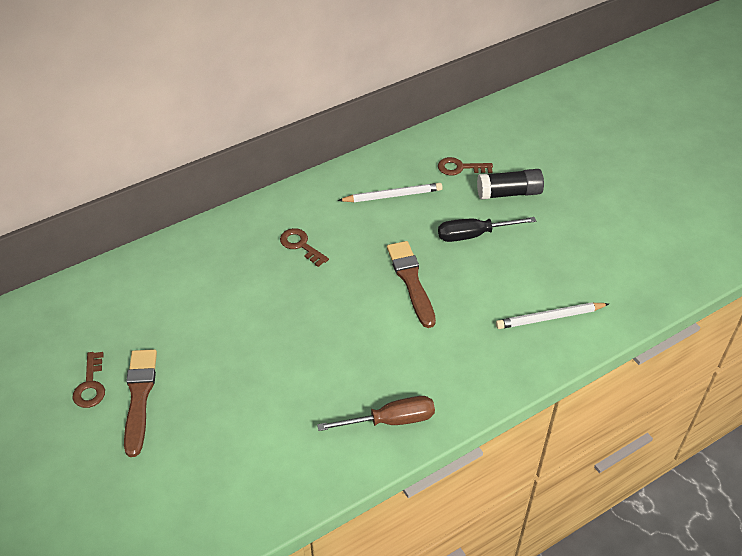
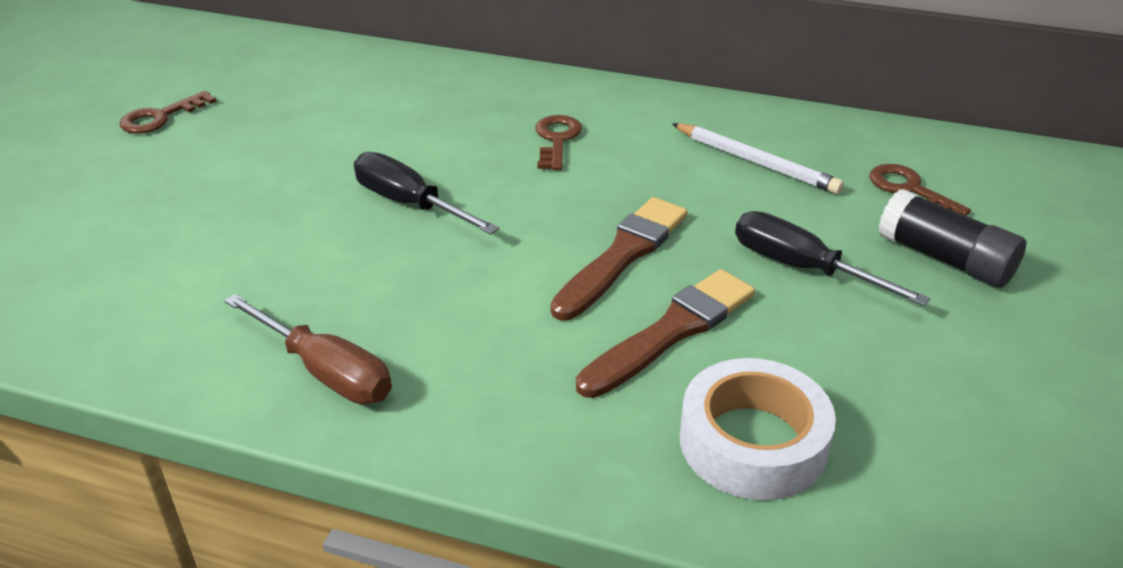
camera: 50 degrees right, 10 degrees down
(139, 397) = (171, 154): brown brush -> brown brush (671, 332)
(295, 327) = (409, 204): none -> black screwdriver
(549, 317) = (753, 442): white pencil -> white tape

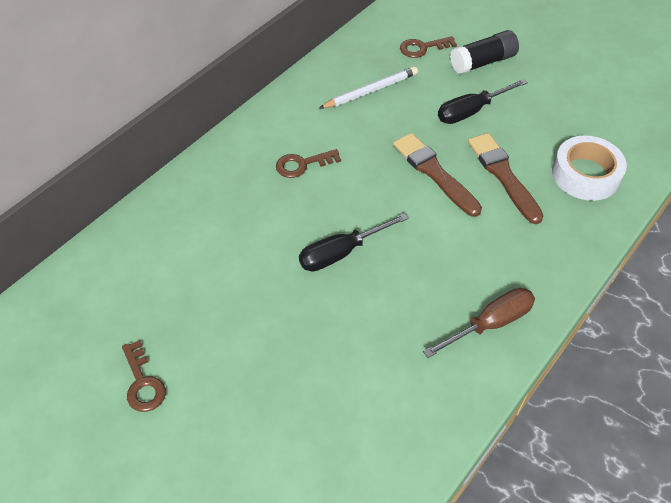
camera: 70 degrees left, 15 degrees up
(557, 140) = (302, 164): brown key -> brown key turned 45 degrees counterclockwise

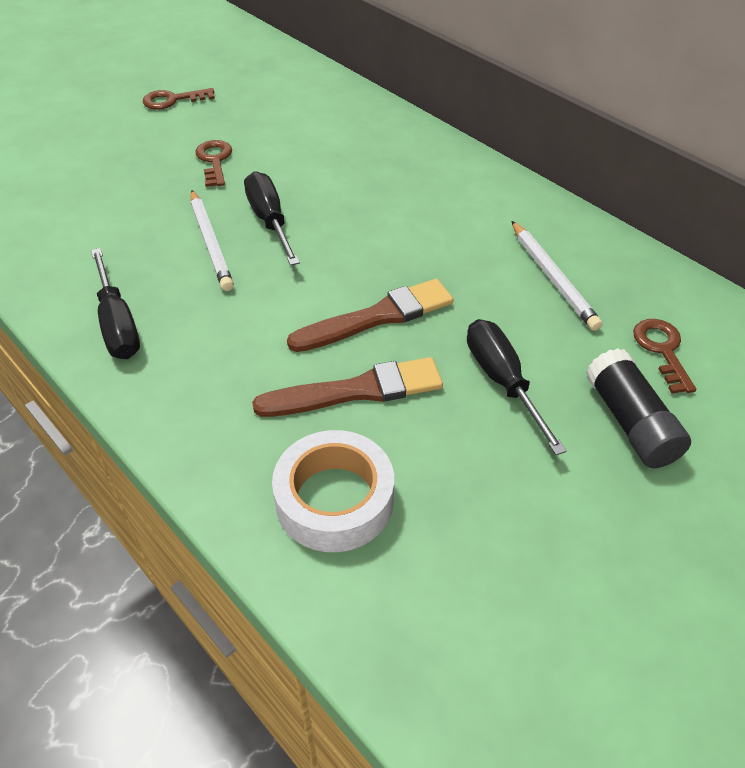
camera: 100 degrees right, 5 degrees down
(302, 164) = (415, 205): brown key -> brown key (214, 161)
(379, 287) = (210, 243): none -> white pencil
(490, 324) = (118, 324): brown screwdriver -> black screwdriver

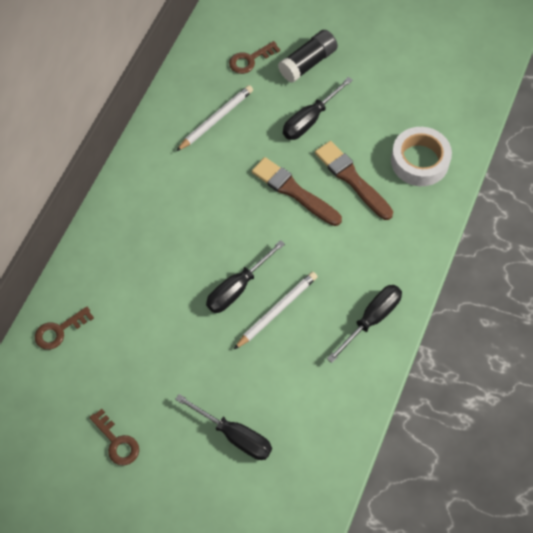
camera: 115 degrees left, 15 degrees up
(98, 169) = (235, 436): none -> black screwdriver
(214, 161) = (187, 360): brown key -> brown key (59, 331)

